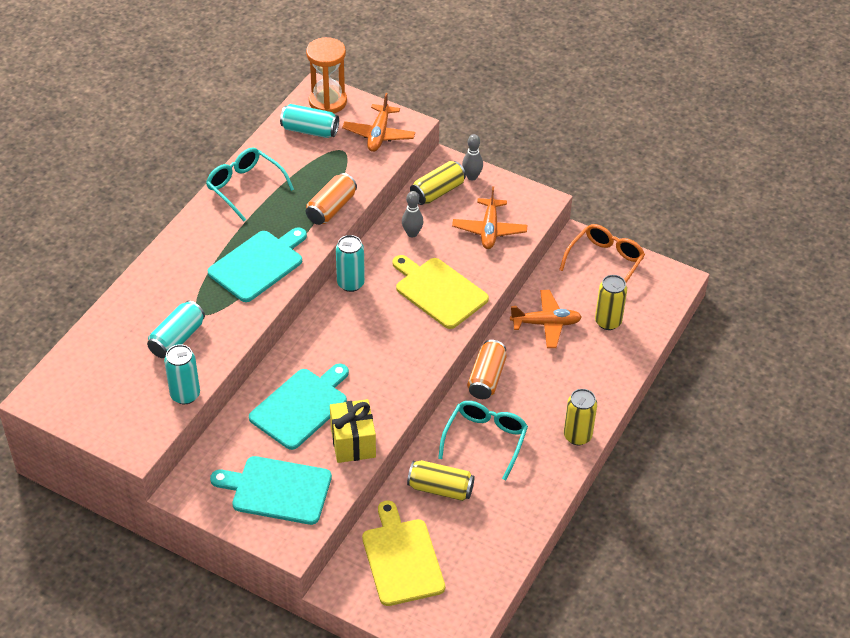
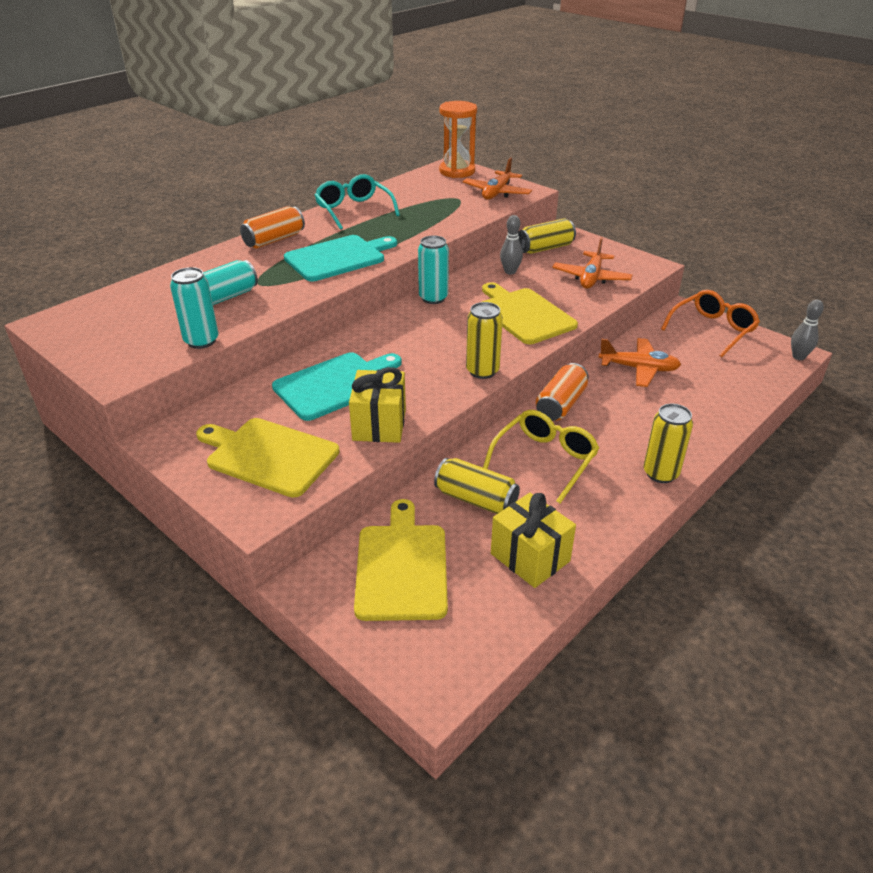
camera: 15 degrees right, 10 degrees down
(277, 490) = (269, 455): turquoise cutting board -> yellow cutting board
(310, 130) = (432, 185): turquoise can -> none
(331, 208) = (430, 230): orange can -> orange can (274, 240)
(472, 176) = (582, 242): grey bowling pin -> grey bowling pin (798, 357)
(485, 439) = (545, 460): turquoise glasses -> yellow glasses
(493, 532) = (530, 557): none -> yellow gift
(608, 322) = (710, 376): yellow can -> yellow can (482, 371)

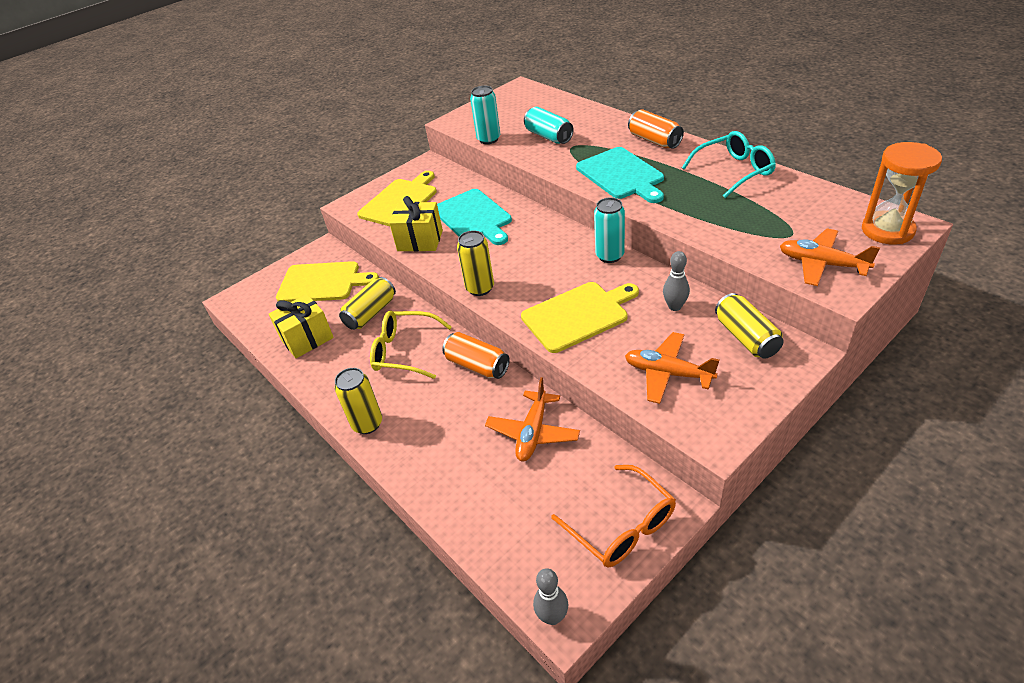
camera: 100 degrees right, 5 degrees up
(545, 460) = (404, 351): yellow glasses -> yellow glasses turned 150 degrees clockwise

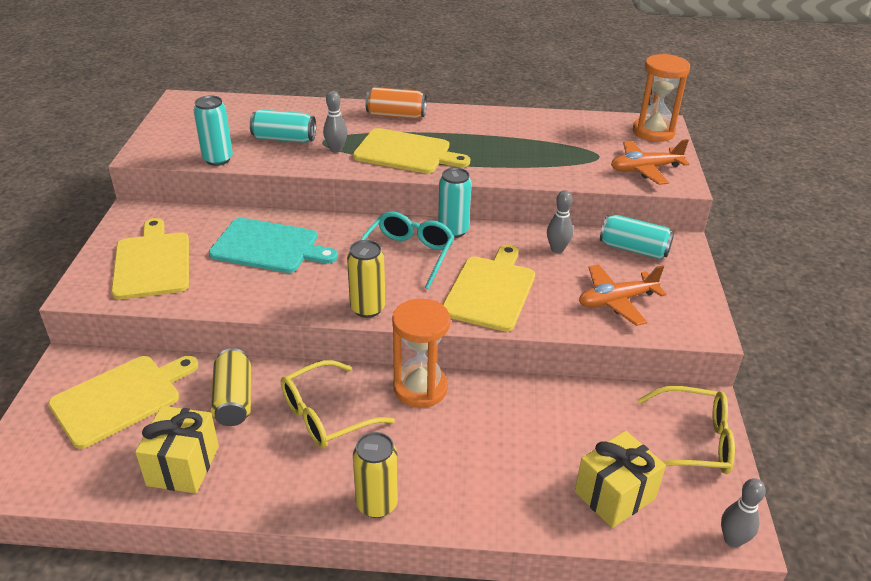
camera: 50 degrees left, 5 degrees down
(420, 241) = (236, 292): yellow gift -> yellow gift (614, 495)
(477, 365) = (420, 388): orange can -> orange hourglass
(533, 433) = (543, 415): orange plane -> none
(573, 156) = (336, 149): none -> grey bowling pin
(621, 175) = (406, 152): turquoise cutting board -> yellow cutting board
(622, 526) = (694, 441): orange glasses -> yellow glasses
(734, 171) = (496, 122): turquoise glasses -> turquoise glasses (408, 255)
(746, 337) = (633, 249): yellow can -> turquoise can

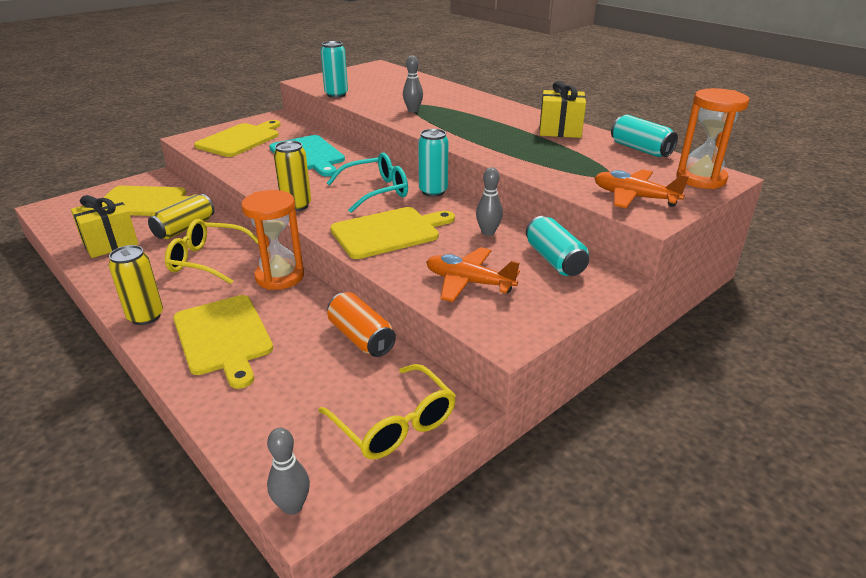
camera: 45 degrees right, 5 degrees down
(284, 139) = (393, 97): turquoise can -> turquoise can (640, 149)
(396, 115) = (492, 106): orange can -> orange can (361, 338)
(406, 152) = (455, 125): yellow cutting board -> yellow cutting board (223, 337)
(614, 495) = (272, 411): yellow gift -> yellow gift (560, 130)

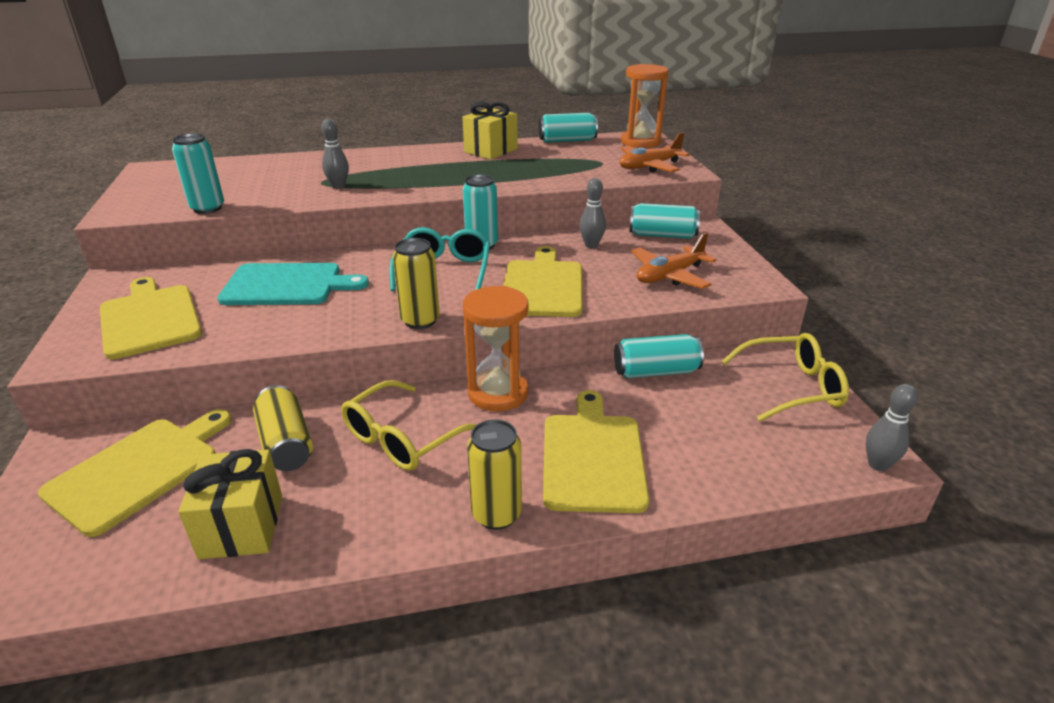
camera: 60 degrees left, 0 degrees up
(223, 337) = (592, 457): yellow cutting board -> yellow cutting board turned 90 degrees counterclockwise
(361, 338) = (656, 371): orange can -> turquoise can

